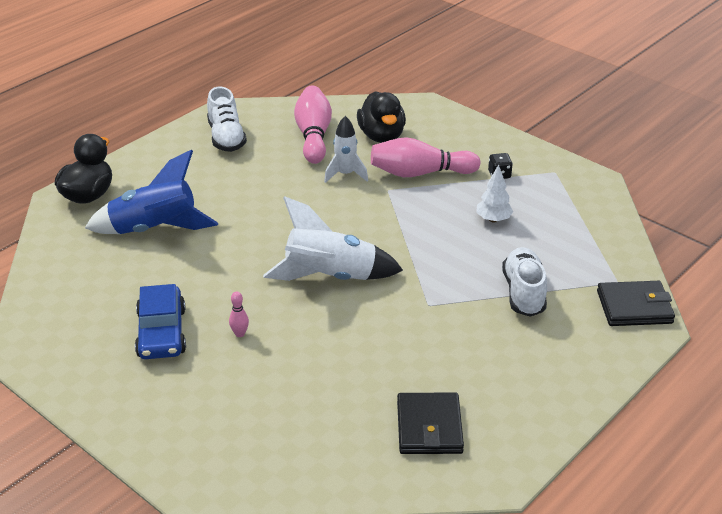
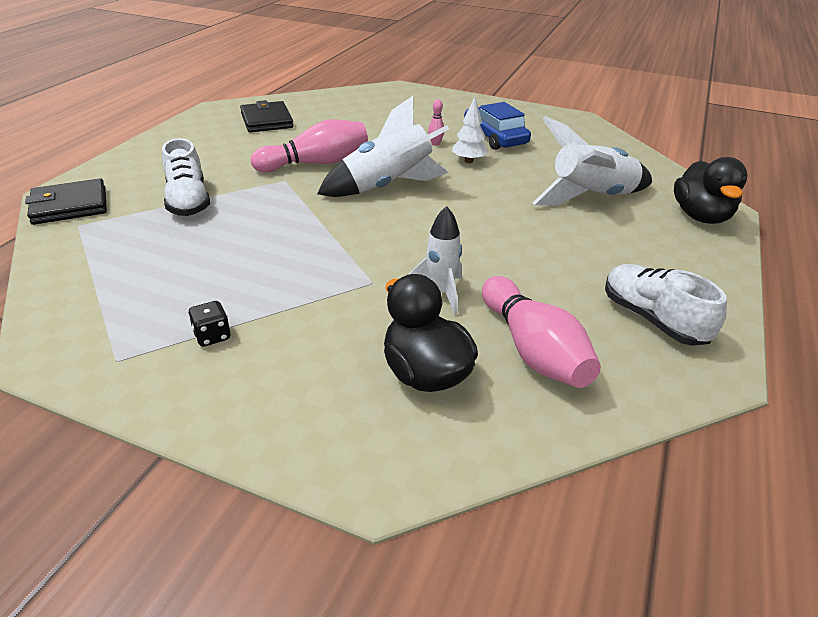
camera: 160 degrees right, 0 degrees up
(155, 230) = (590, 198): blue rocket -> white rocket
(420, 173) = (336, 315): pink bowling pin -> pink bowling pin (316, 163)
(493, 219) = (221, 267): white tree -> white tree (468, 161)

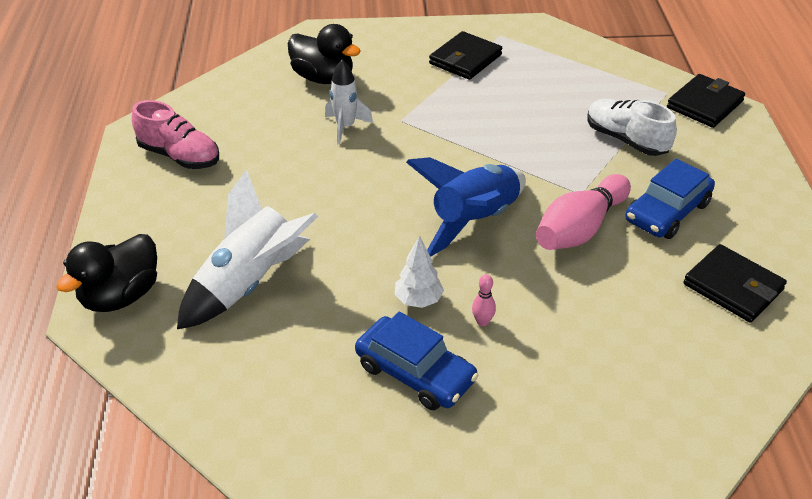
camera: 155 degrees right, 5 degrees up
(212, 336) = (465, 59): black dice -> black wallet
(242, 155) = (667, 212): none -> blue car
(387, 186) = (474, 221): white rocket -> blue rocket
(533, 349) = (262, 110): pink bowling pin -> none
(652, 319) = (179, 156): white shoe -> pink shoe
(700, 216) = (121, 296): black duck -> black duck turned 120 degrees counterclockwise

